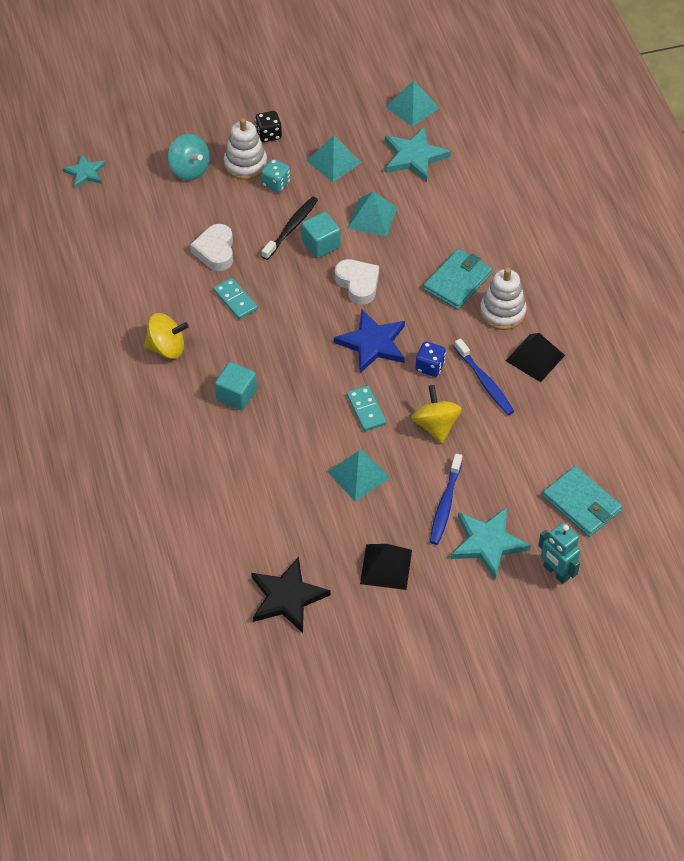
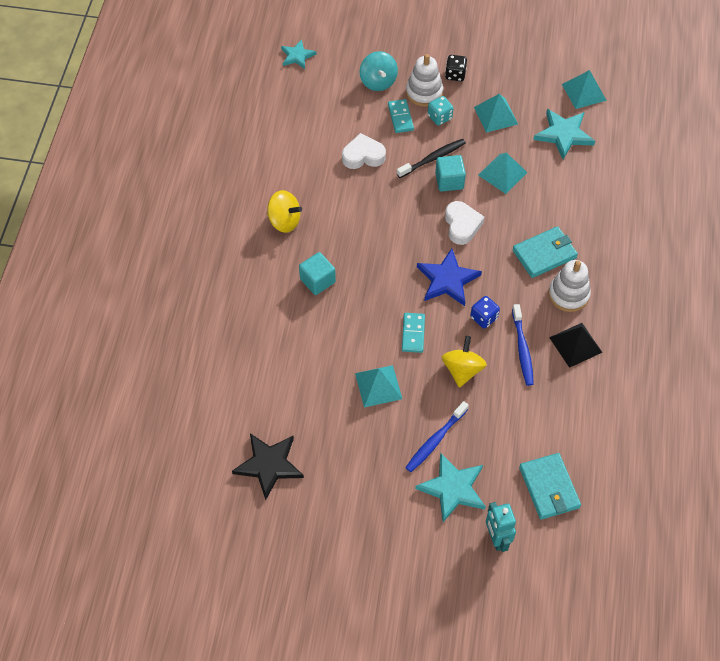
camera: 25 degrees right, 5 degrees up
(215, 251) = (363, 156): white heart -> white heart turned 60 degrees clockwise
(235, 300) = (357, 202): turquoise domino -> turquoise domino (400, 117)
(386, 566) = (360, 473): black pyramid -> none

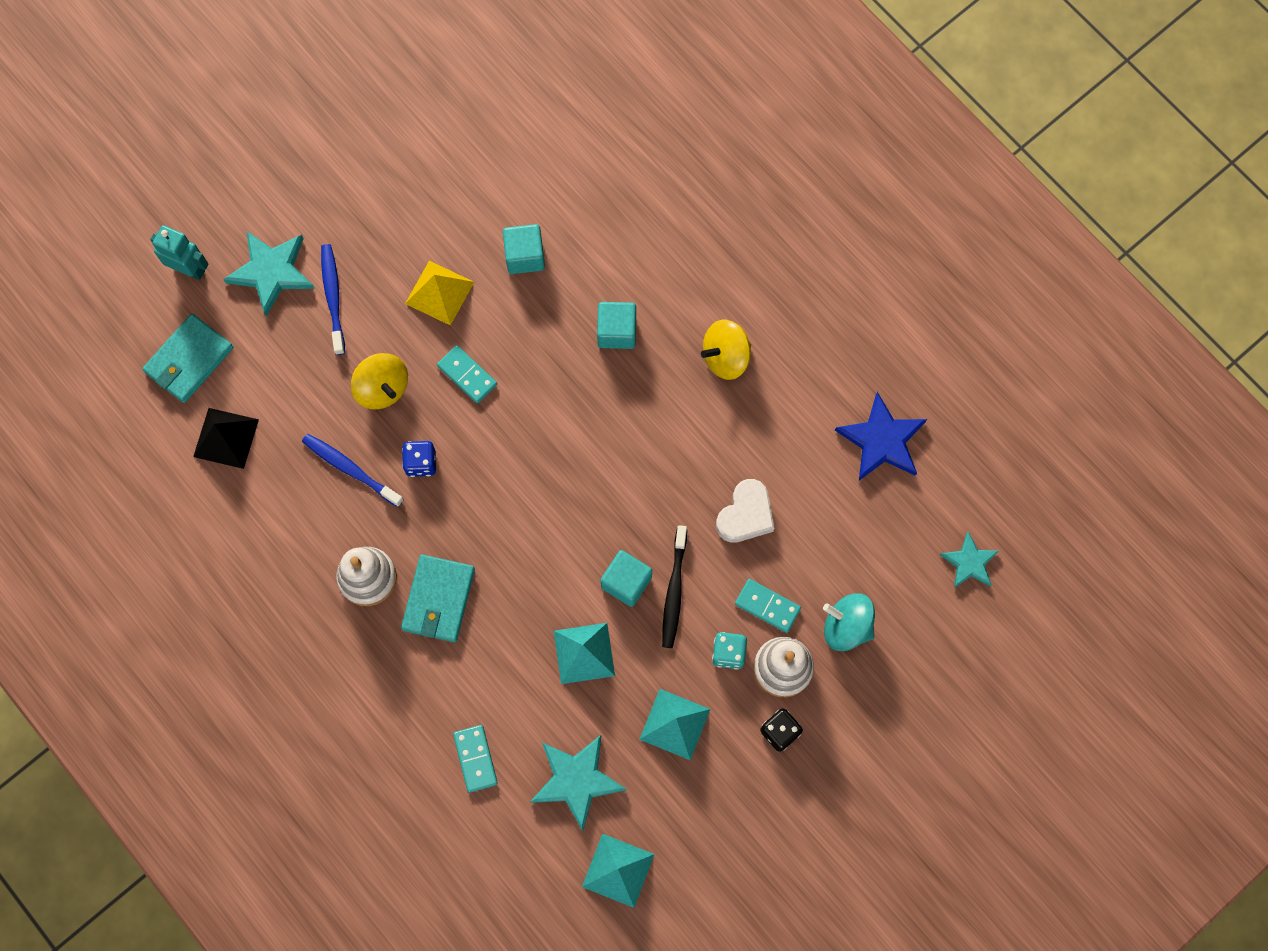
camera: 130 degrees right, 15 degrees up
(269, 465) = (448, 129): black star -> none
(314, 359) = (525, 256): none -> turquoise cube
(378, 386) = (439, 292): turquoise pyramid -> yellow pyramid
(447, 280) = (499, 465): blue star -> blue star (881, 440)
(462, 225) = (554, 542): white heart -> none
(549, 488) = (189, 360): turquoise wallet -> turquoise wallet turned 75 degrees counterclockwise
(575, 344) = (305, 528): black pyramid -> black pyramid (226, 438)
(600, 181) = (475, 758): none -> turquoise domino

